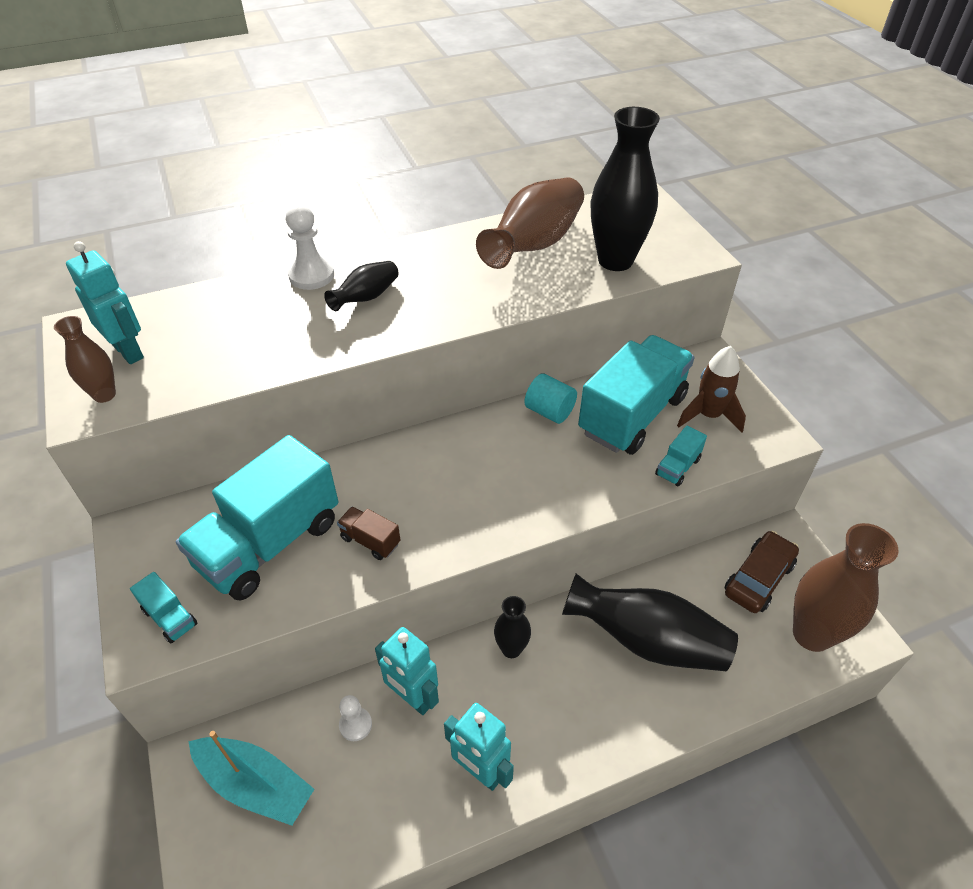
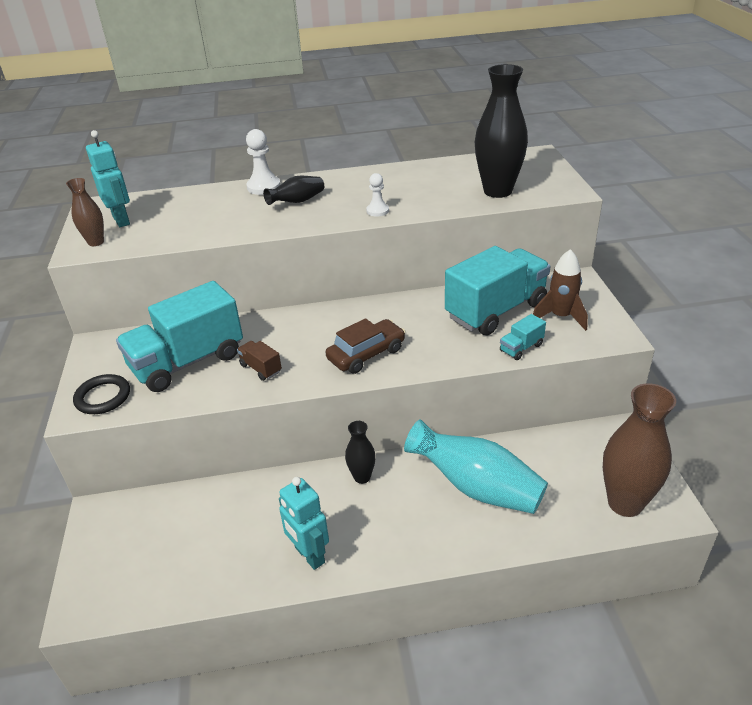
camera: 15 degrees right, 10 degrees down
(170, 617) = (103, 397): turquoise truck -> black ring
(255, 784) = (138, 535): turquoise boat -> none
(355, 725) = (224, 509): white pawn -> white pawn (377, 211)
(413, 698) = (273, 498): turquoise robot -> none
(534, 245) = (437, 178): brown vase -> none
(549, 411) = (429, 302): turquoise cylinder -> none
(647, 640) = (476, 487): black vase -> turquoise vase
(758, 578) = (589, 457): brown car -> brown car (366, 354)

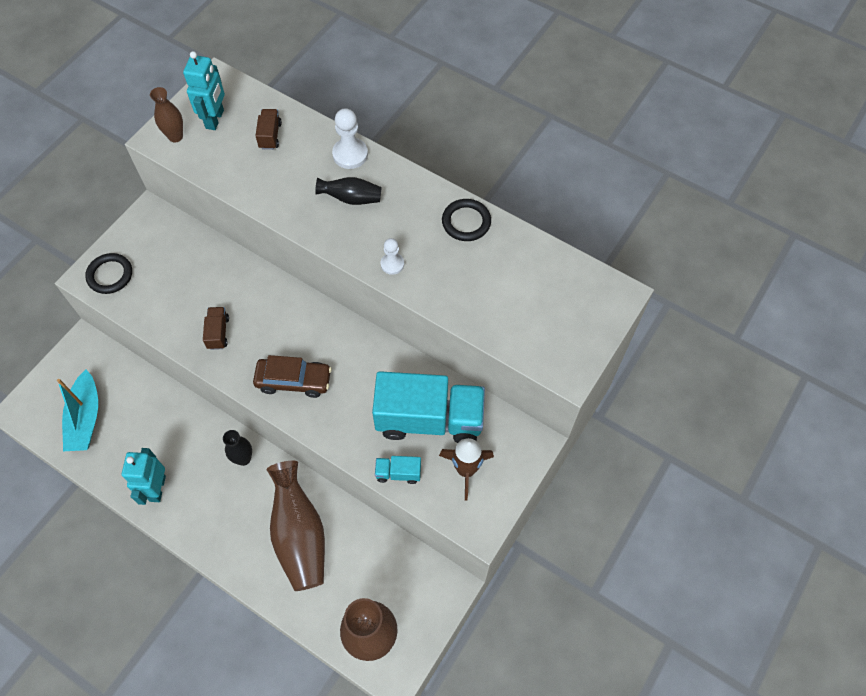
camera: 40 degrees right, 25 degrees up
(167, 561) = (85, 418): none -> turquoise boat
(184, 207) = (270, 136): none -> brown truck
(187, 362) = (183, 284): turquoise truck -> none
(396, 174) = (466, 222): none -> black ring
(476, 487) = (299, 534): turquoise vase -> brown vase
(497, 191) = (512, 319): black vase -> none

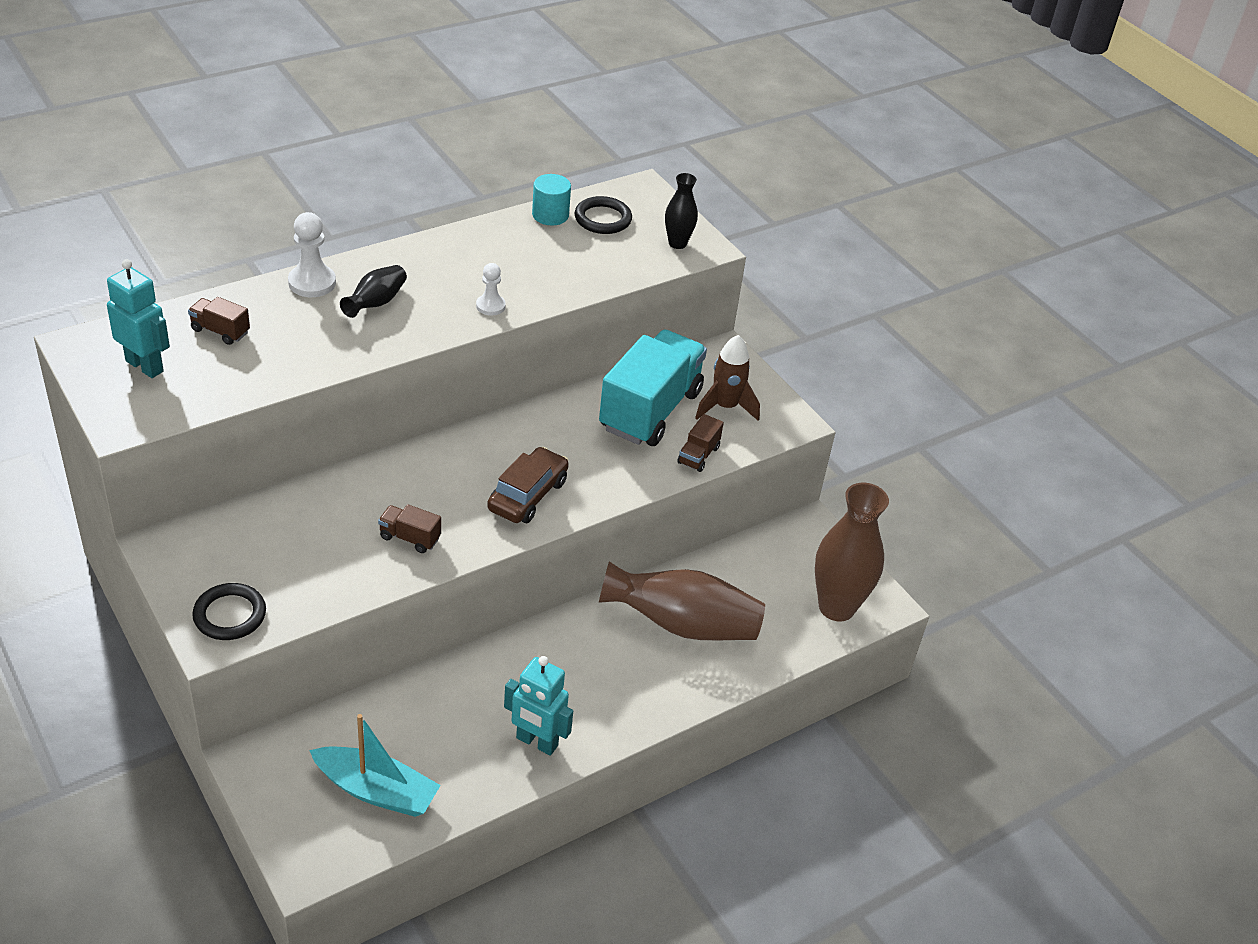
camera: 70 degrees left, 20 degrees down
(175, 136) = (137, 407): brown vase -> none
(243, 458) = (551, 642): black vase -> black vase (677, 243)
(398, 473) = (698, 455): turquoise truck -> brown truck
(466, 222) = (480, 240): black ring -> black ring (603, 219)
(531, 250) = (550, 215): none -> turquoise cylinder

